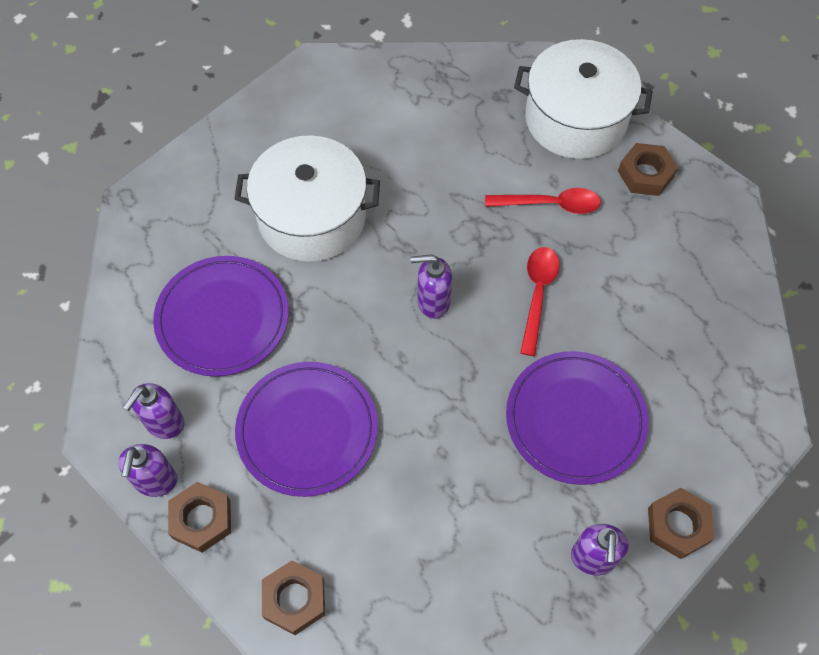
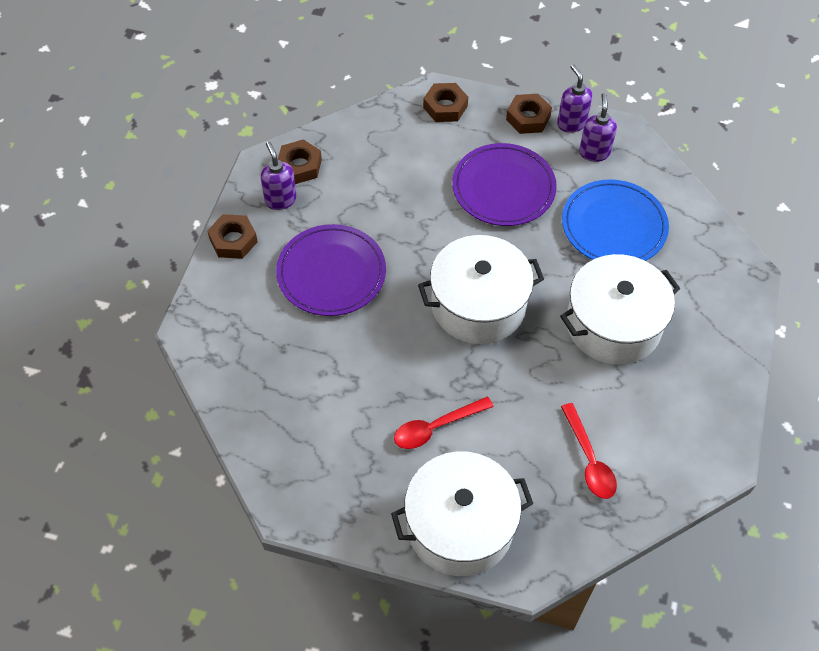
camera: 150 degrees right, 5 degrees down
(222, 318) = (614, 226): purple plate -> blue plate
(433, 302) = (478, 305): purple soap dispenser -> white pot
(537, 295) = (404, 347): red spoon -> red spoon (589, 459)
(645, 174) = (369, 498): brown nut -> brown nut (299, 166)

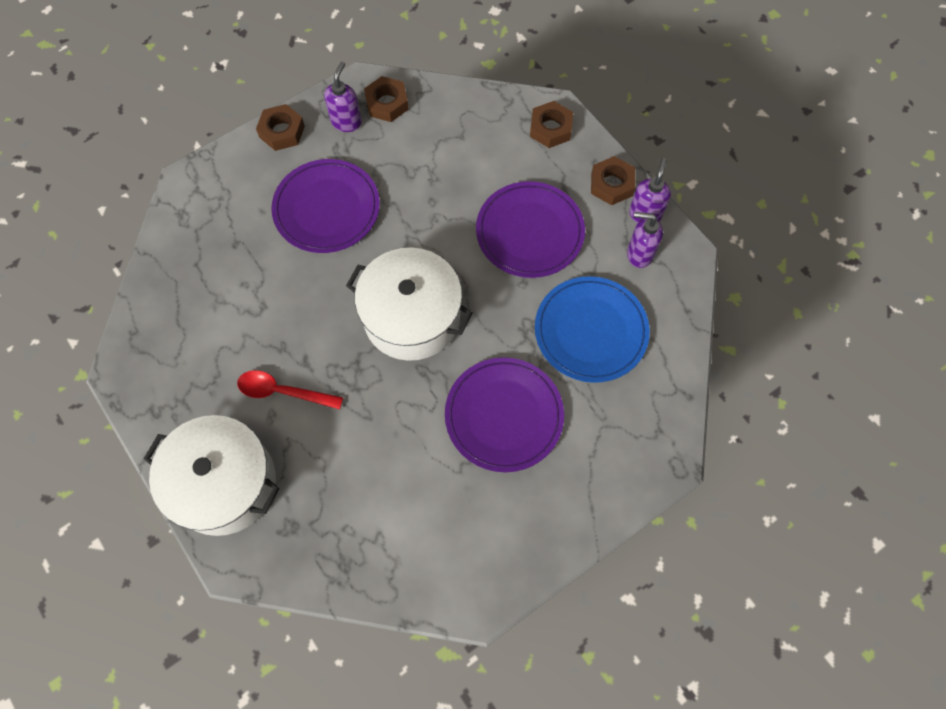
camera: 40 degrees right, 10 degrees up
(589, 459) = (371, 512): red spoon -> none
(594, 152) = (639, 254): purple soap dispenser -> purple soap dispenser turned 120 degrees counterclockwise
(613, 324) = (504, 415): white pot -> purple plate

